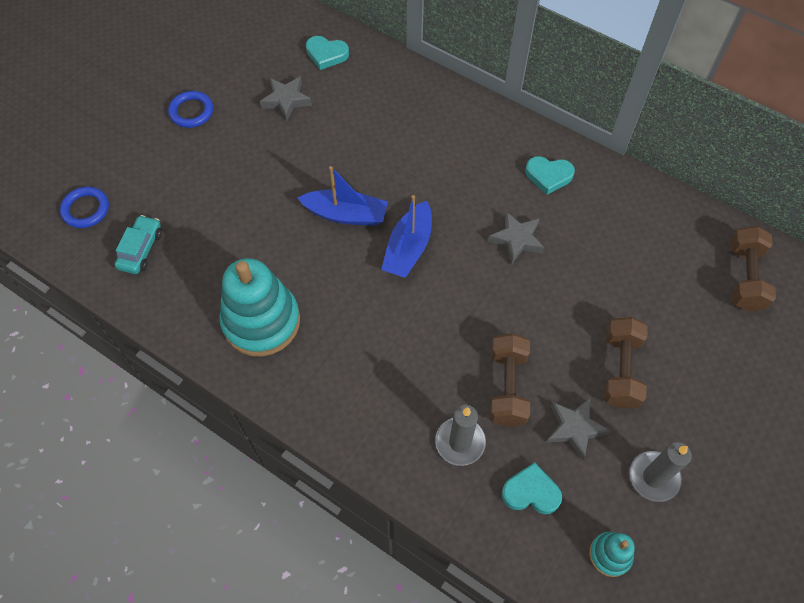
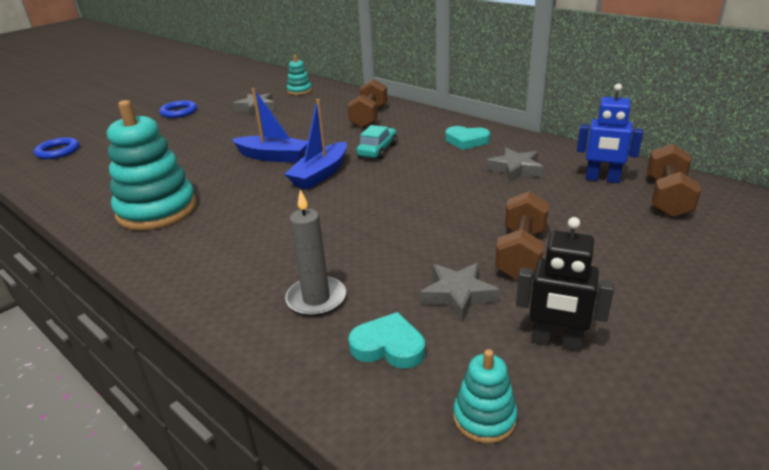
camera: 10 degrees right, 30 degrees down
(141, 249) = (84, 170): turquoise car -> turquoise car (377, 150)
(326, 54) = (299, 91): turquoise heart -> turquoise stacking toy
(507, 387) = (387, 260): brown dumbbell -> brown dumbbell (369, 117)
(517, 240) = (426, 171): grey star -> grey star (515, 169)
(654, 477) = (556, 342): grey candle -> black robot
(687, 248) = (602, 179): none -> blue robot

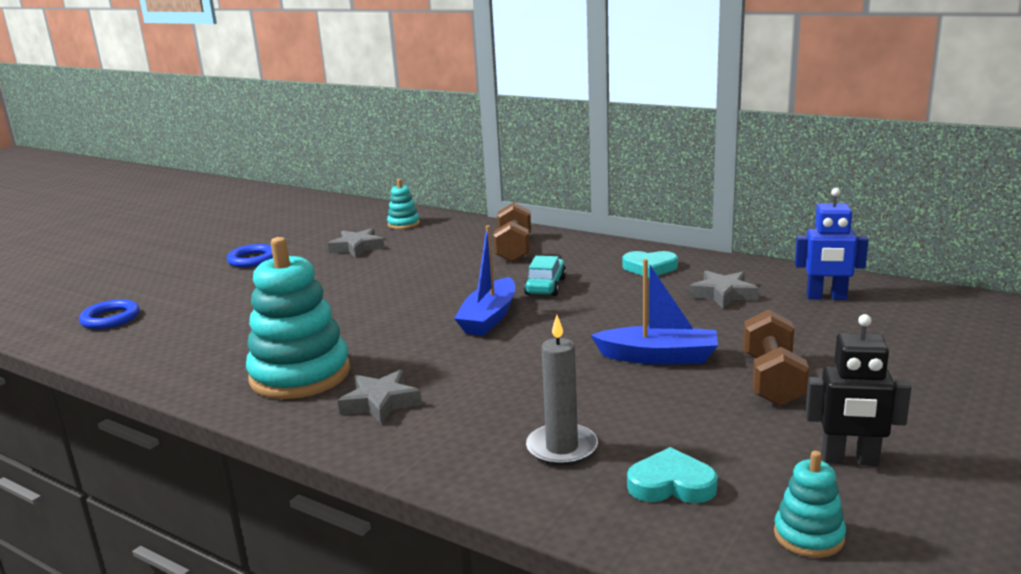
camera: 10 degrees left, 10 degrees down
(273, 156) = (415, 303): blue boat -> blue boat (658, 357)
(458, 295) = (722, 427): grey star -> grey star (380, 403)
(667, 197) = (905, 310): brown dumbbell -> none

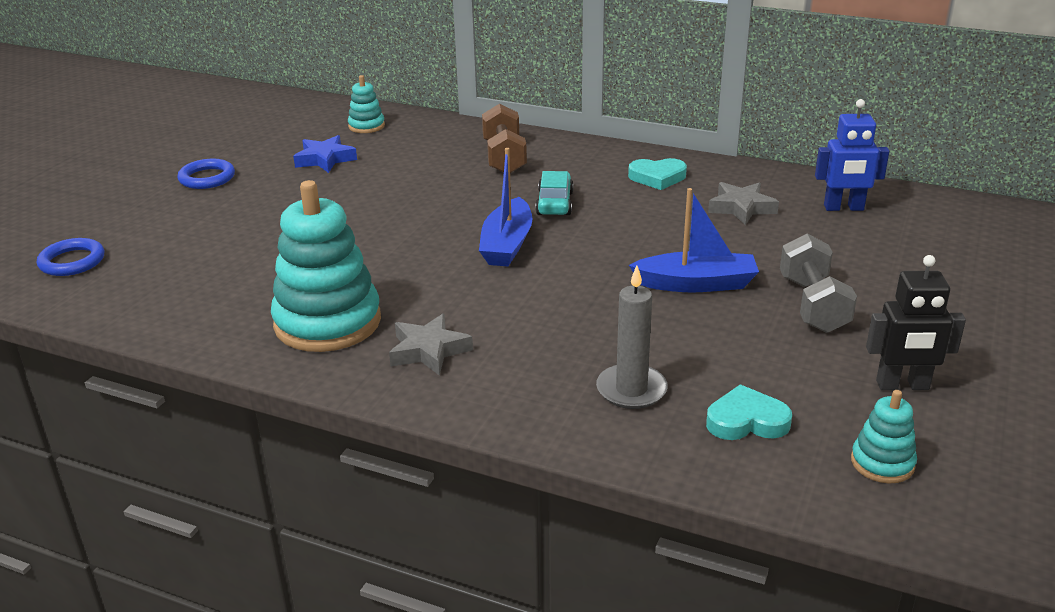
camera: 10 degrees left, 10 degrees up
(357, 248) = (325, 159): grey star -> blue star
(772, 380) = (812, 305): brown dumbbell -> grey dumbbell

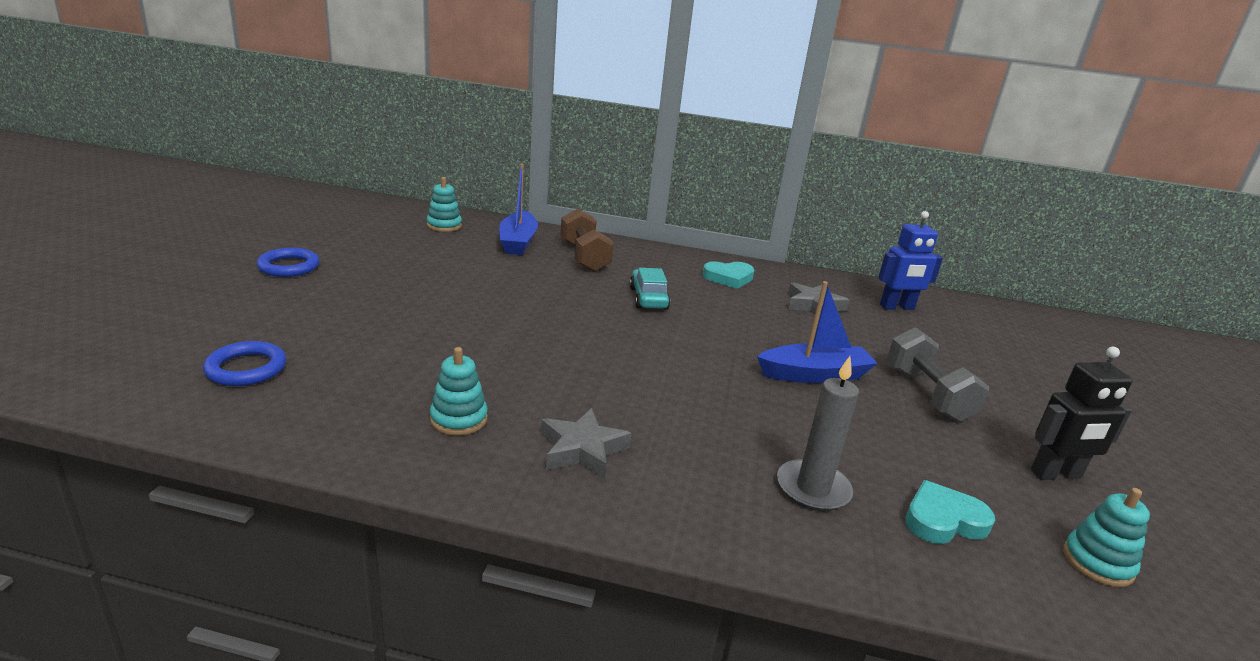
camera: 15 degrees left, 5 degrees down
(72, 261) = (135, 351): blue ring -> blue ring (246, 368)
(325, 159) = (411, 253): blue star -> none
(328, 322) = (459, 419): turquoise stacking toy -> turquoise stacking toy, size x0.48
(507, 244) = (620, 336): blue boat -> blue boat (518, 242)

